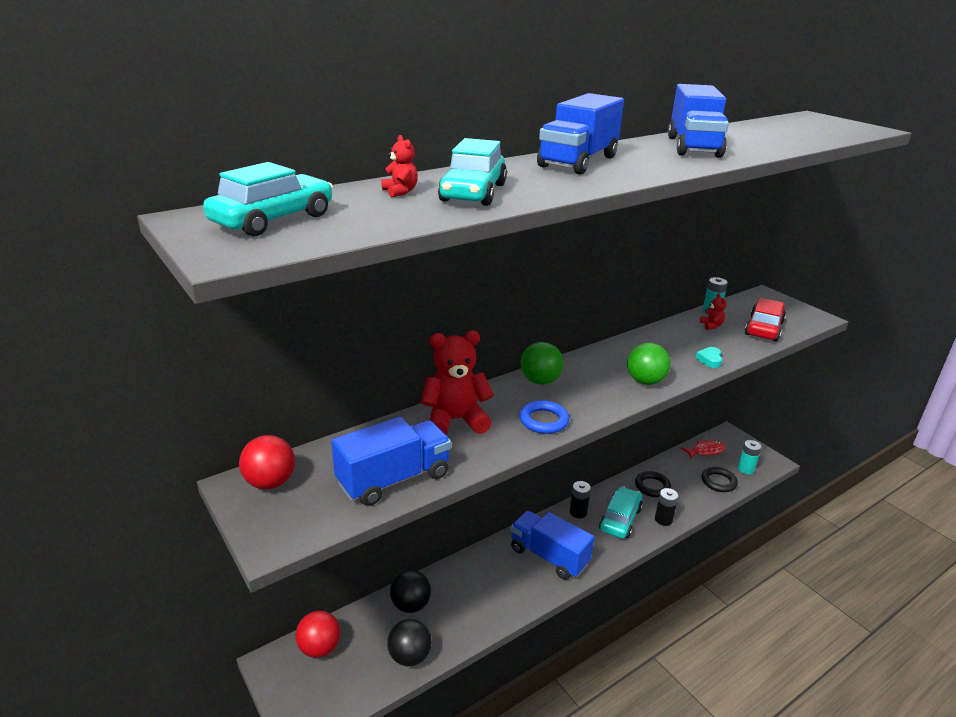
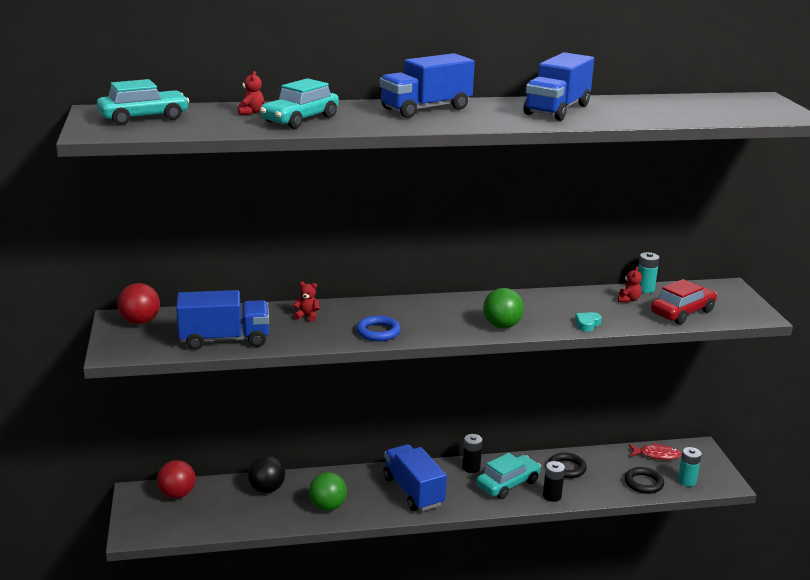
camera: 25 degrees right, 5 degrees down
(410, 656) = (240, 520): black ball -> none
(455, 420) = (307, 316): red teddy bear -> red teddy bear, size x0.44
(540, 381) = (407, 306): green ball -> green ball (328, 506)

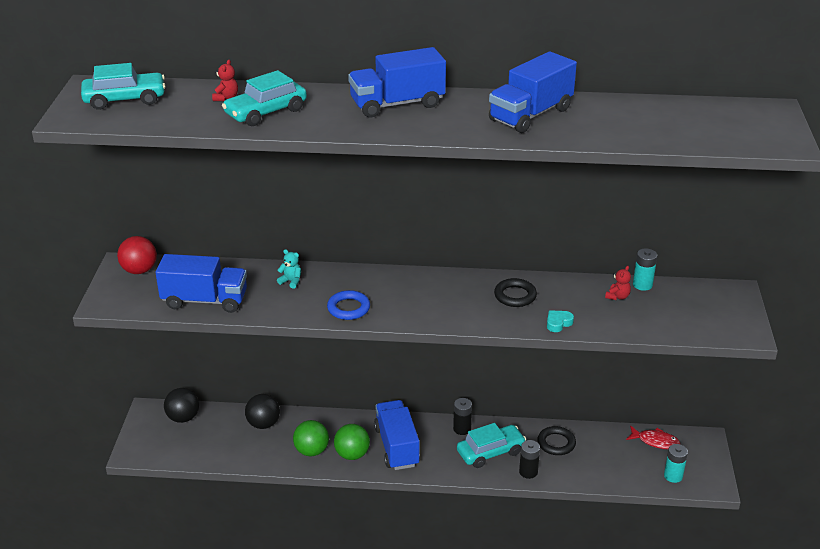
camera: 15 degrees right, 10 degrees up
(177, 494) = (183, 418): red ball -> black ball
(307, 316) = (291, 281): red teddy bear -> turquoise teddy bear
(502, 326) = (471, 315): green ball -> green ball (352, 454)
(643, 483) = (627, 471): black ring -> black ring (515, 296)
(682, 312) = (666, 319): red car -> none

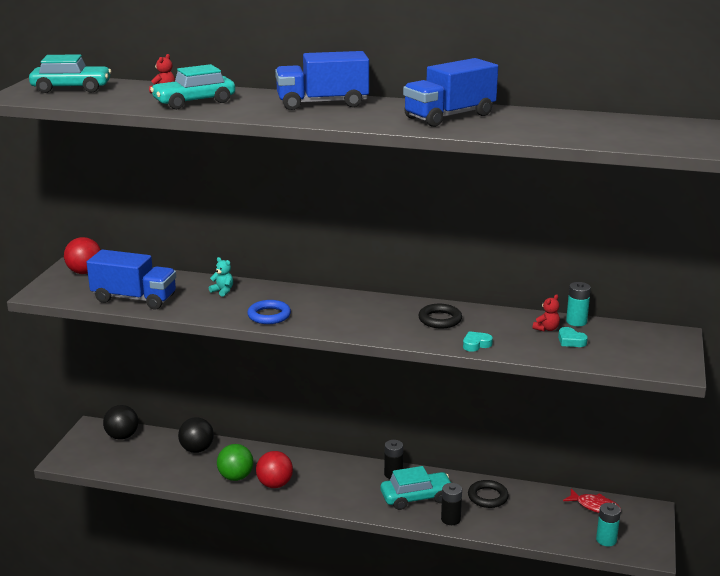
camera: 10 degrees right, 10 degrees down
(352, 454) = (275, 484): green ball -> red ball
(397, 446) = (322, 482): blue truck -> none
(644, 309) = (571, 341): none -> turquoise heart

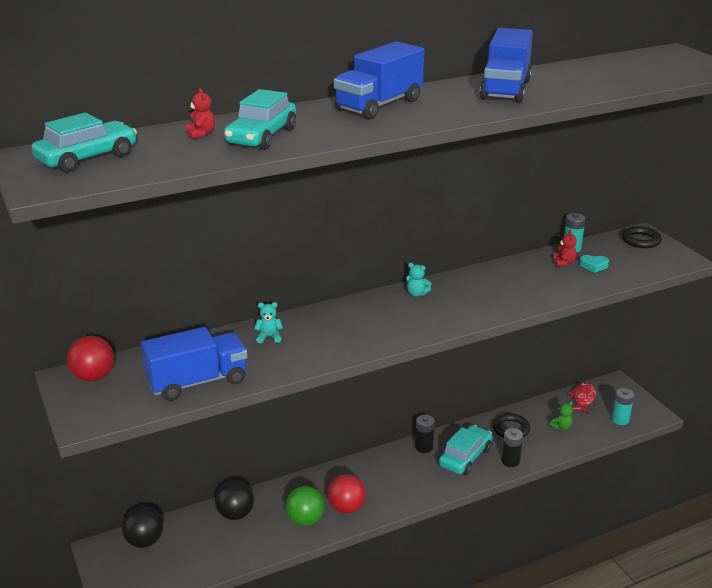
camera: 40 degrees left, 5 degrees up
(269, 315) = (350, 342): blue ring -> none
(377, 304) = (417, 293): none -> turquoise teddy bear
(440, 319) = (484, 287): black ring -> black ring (641, 240)
(476, 344) = (542, 296): turquoise heart -> none
(537, 517) = (561, 427): none -> green teddy bear
(595, 506) = (583, 398): red fish -> red fish turned 60 degrees counterclockwise

